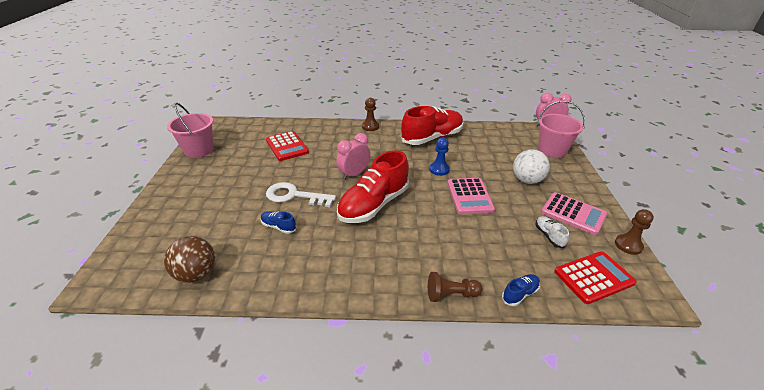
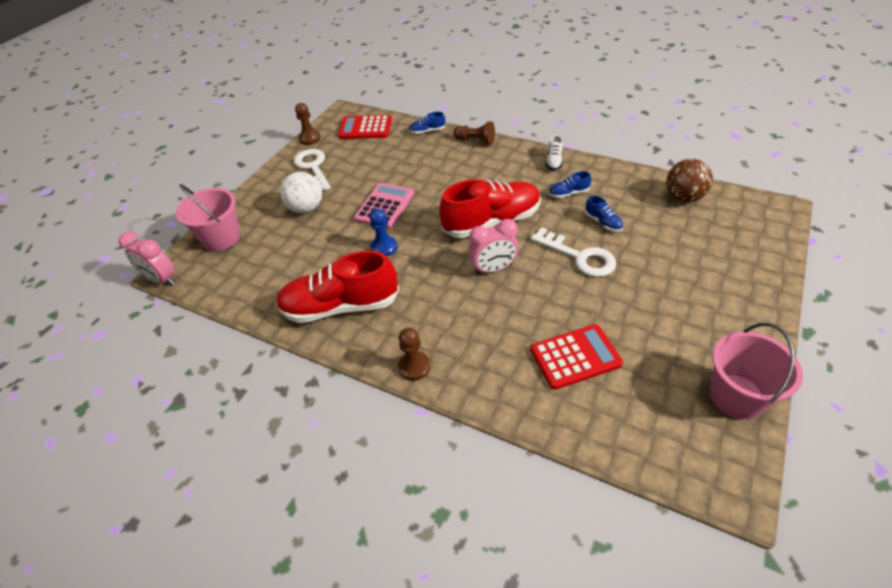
camera: 150 degrees left, 10 degrees up
(287, 146) = (575, 357): red calculator -> red calculator turned 75 degrees clockwise
(316, 248) = (568, 193): none -> blue shoe
(549, 236) = (359, 157): white shoe -> white shoe (554, 161)
(573, 213) = (313, 168): pink calculator -> white key

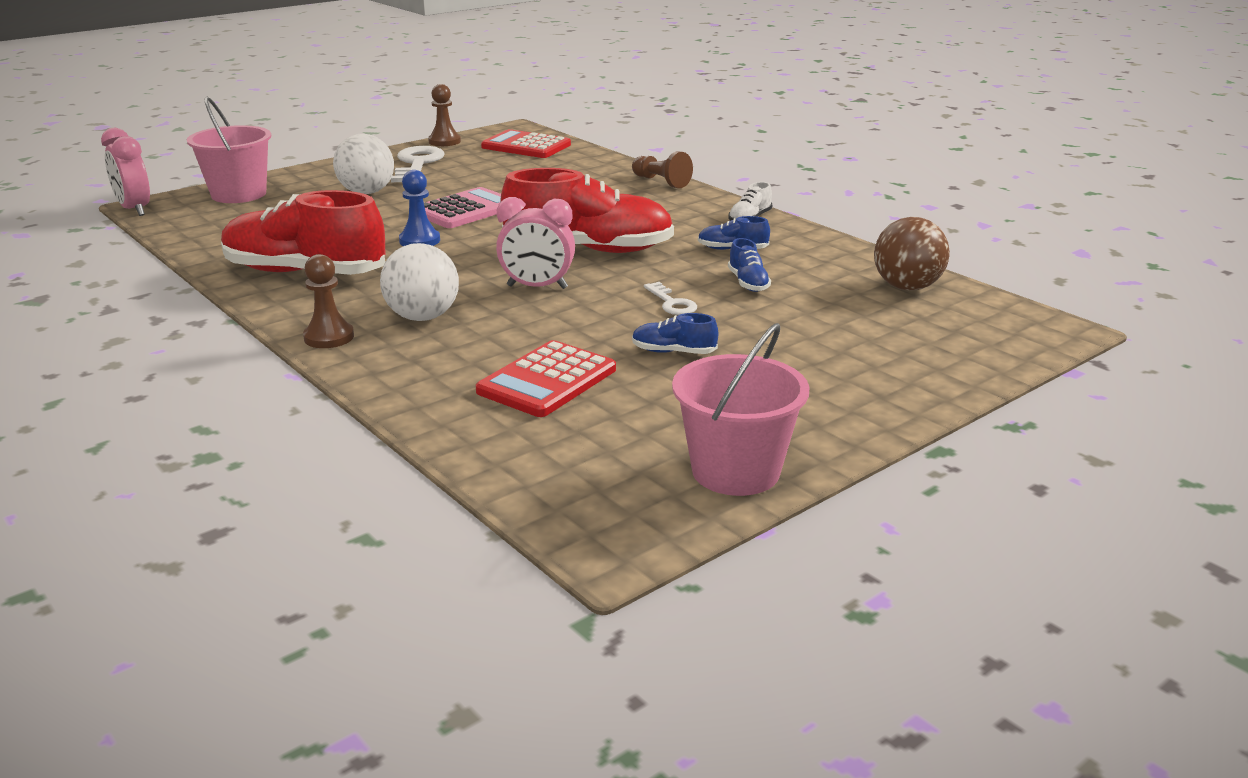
camera: 20 degrees right, 20 degrees down
(427, 131) = (605, 163): blue shoe -> blue shoe (673, 352)
(453, 324) = (422, 317): none -> white ball
(575, 357) = (547, 380): red calculator -> red calculator turned 120 degrees clockwise
(579, 256) = (672, 303): white key -> white key, size x0.54

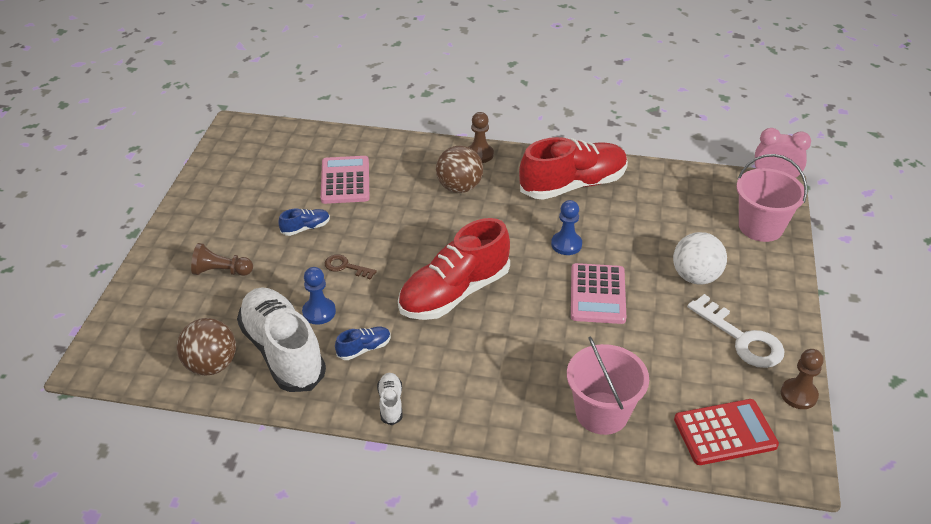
camera: 140 degrees right, 15 degrees up
(422, 317) = (459, 187): white ball -> brown ball
(537, 287) = (436, 240): pink clock -> none
(547, 380) = (345, 181): red calculator -> pink calculator
(661, 182) = (524, 431): brown pawn -> brown pawn (221, 271)
(672, 303) = (345, 267): white key -> brown key
(735, 471) = (216, 175): pink bucket -> pink bucket (602, 413)
(748, 283) = (319, 312): blue shoe -> blue pawn
(818, 272) = (283, 352): none -> white shoe

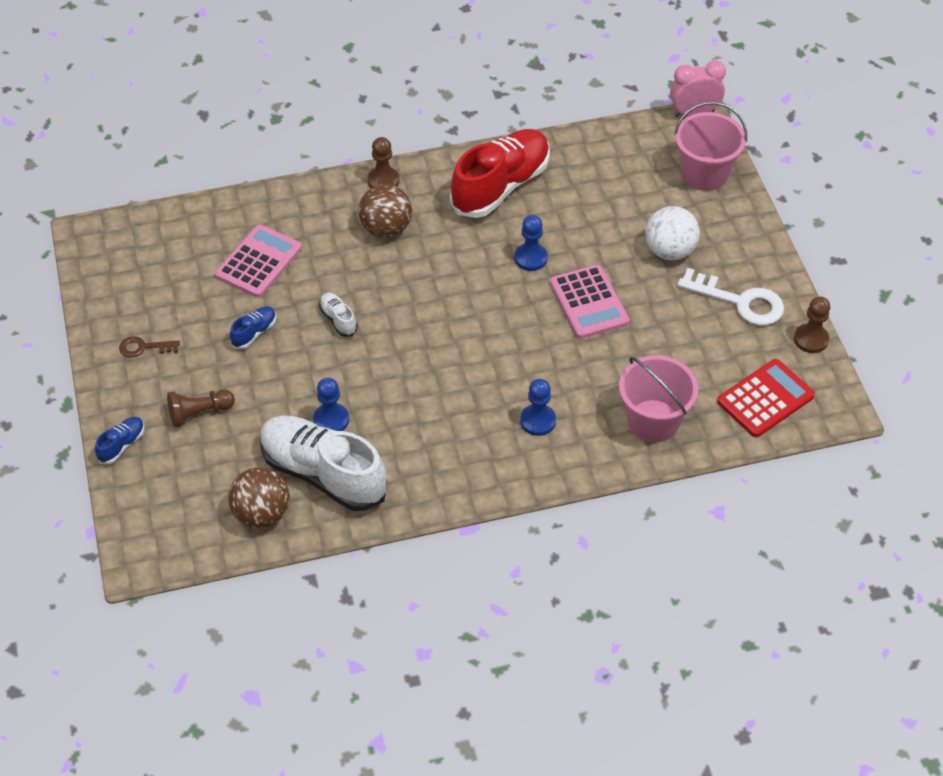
camera: 25 degrees left, 10 degrees up
(345, 181) = (259, 262): pink calculator -> pink calculator turned 60 degrees clockwise
(345, 267) = (325, 361): brown key -> brown key (144, 347)
(364, 349) = (400, 441): blue shoe -> blue shoe (122, 445)
(390, 404) = (460, 485): white shoe -> white shoe (338, 319)
(454, 293) = (452, 350): red shoe -> none
(494, 375) = (538, 421): none -> blue pawn

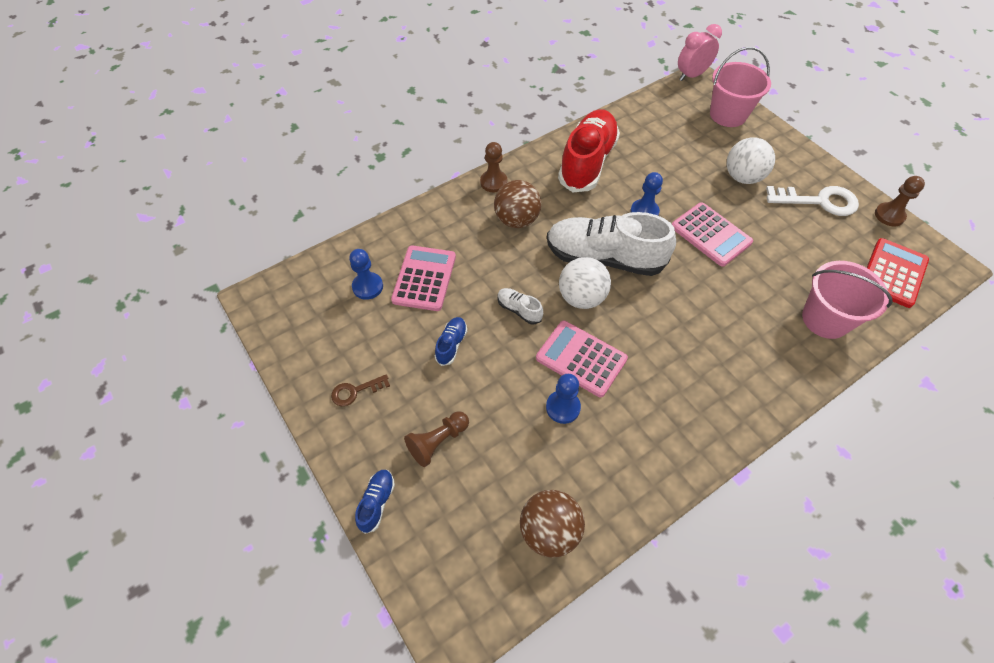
camera: 20 degrees left, 5 degrees up
(323, 474) = (584, 465): white shoe -> white shoe (604, 258)
(374, 383) = (581, 359): none -> pink calculator
(409, 326) = (581, 297): none -> white ball
(538, 421) = (736, 349): blue pawn -> blue pawn (367, 287)

